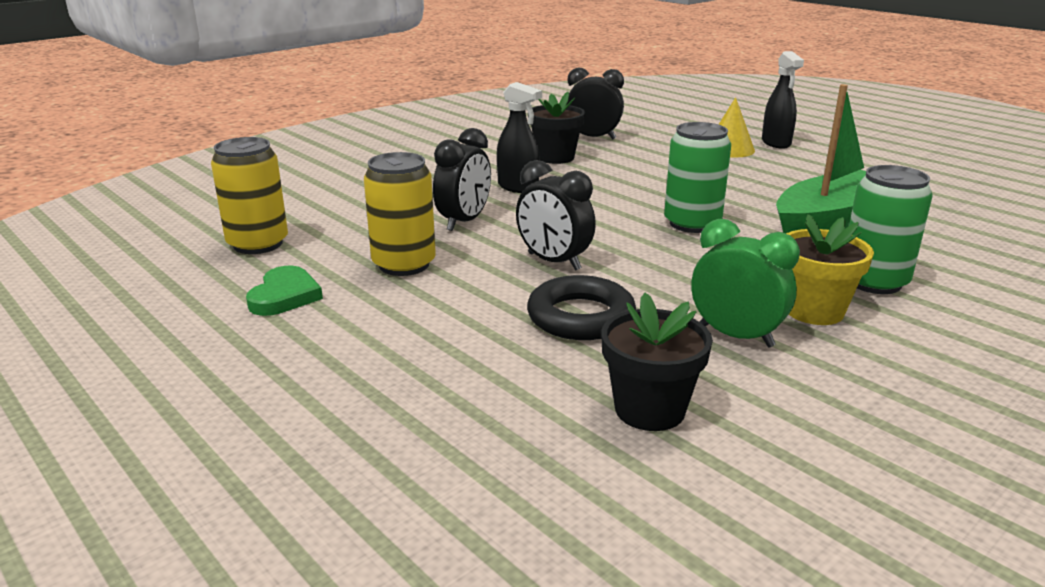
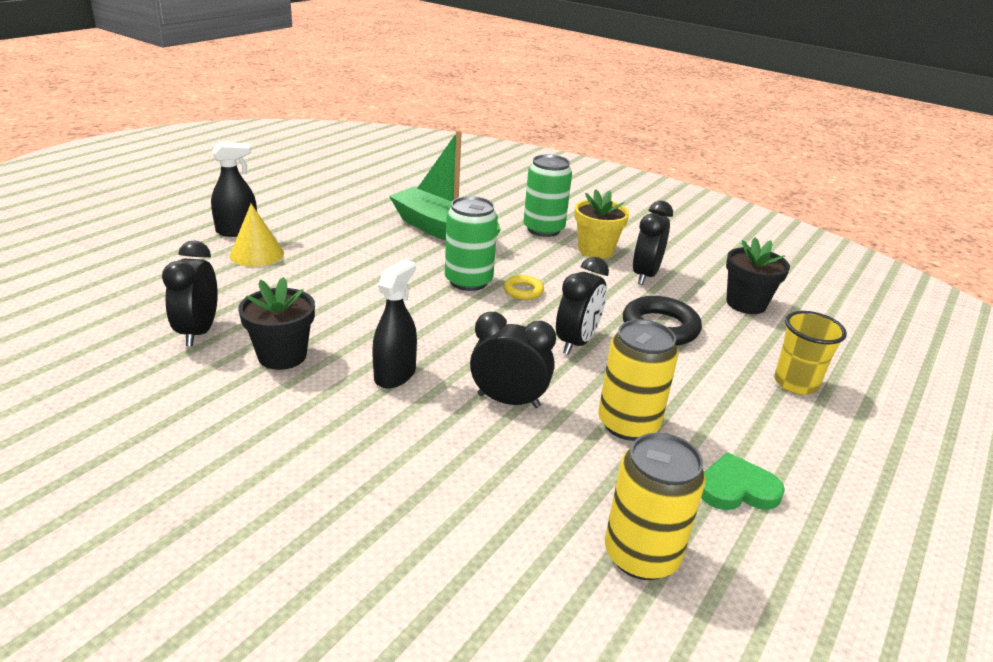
camera: 105 degrees left, 5 degrees up
(421, 385) = (795, 383): none -> yellow cup
(672, 248) = (523, 291): none -> yellow ring
(736, 336) = (645, 275): green clock -> black clock

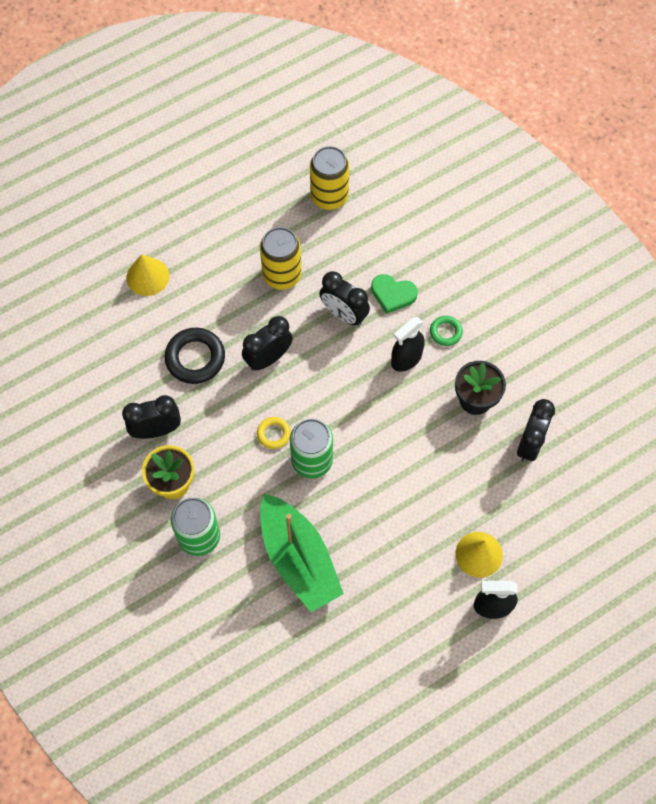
camera: 155 degrees left, 35 degrees up
(345, 413) = (445, 332): none -> green ring
(645, 275) = (156, 430): black clock -> black clock turned 150 degrees counterclockwise
(737, 489) = (254, 215): green heart -> green heart (393, 294)
(746, 304) = (103, 368): black flower pot -> none
(795, 383) = (147, 276): yellow cup -> yellow cone

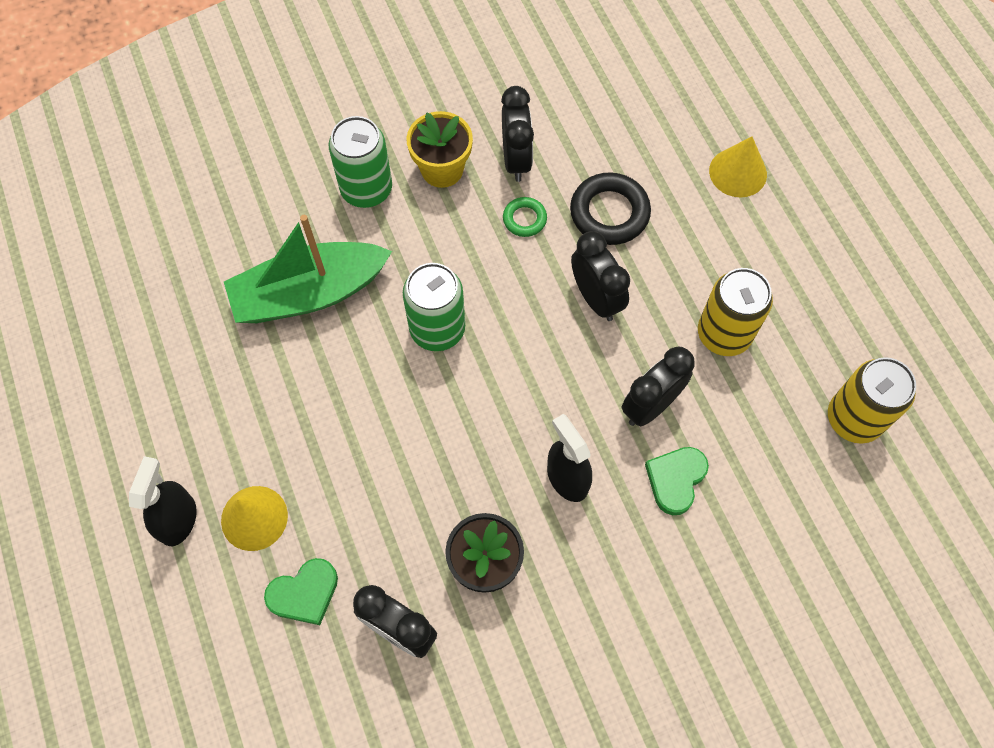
camera: 100 degrees right, 0 degrees up
(273, 434) = (484, 289): yellow ring -> none
(445, 332) = (602, 544): green ring -> green ring (524, 219)
(521, 508) = (304, 593): none -> green heart

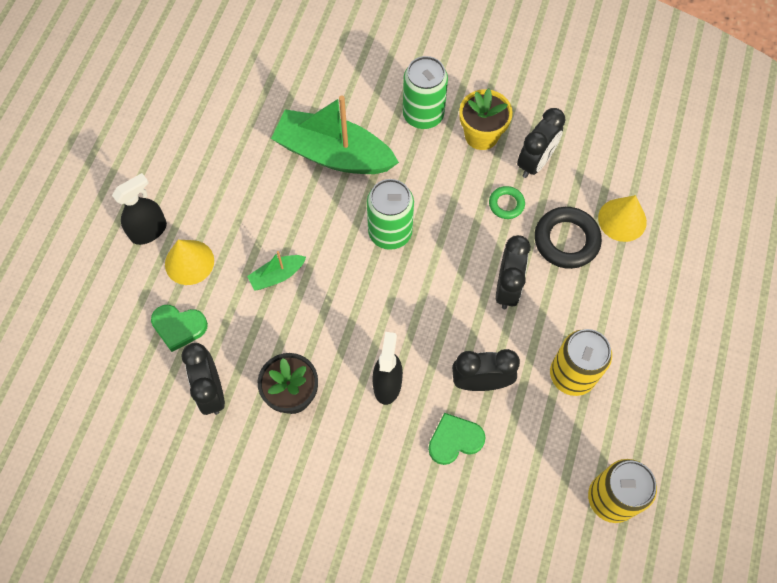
camera: 40 degrees right, 0 degrees up
(362, 459) = (277, 276): none -> green boat
(738, 172) = (681, 277): yellow cone -> yellow cone (622, 219)

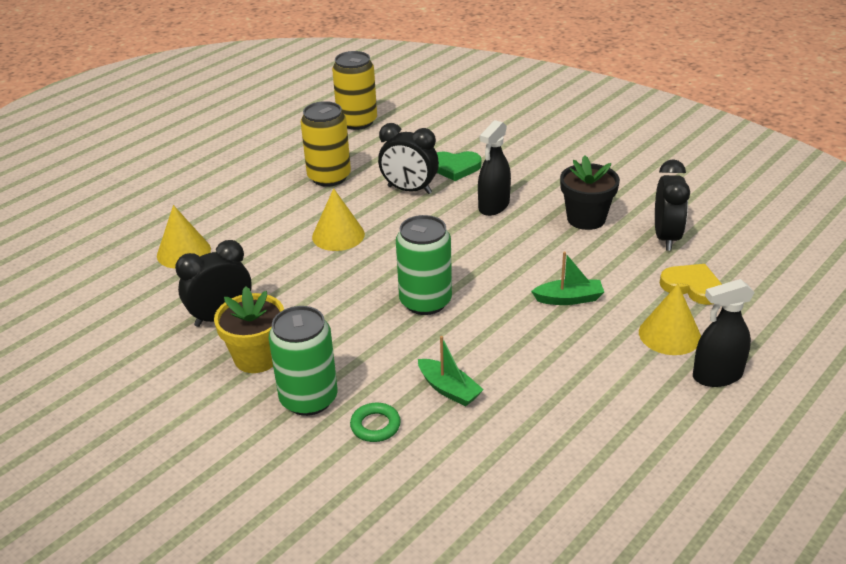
camera: 155 degrees left, 30 degrees down
(179, 327) = (692, 286): green heart -> yellow heart
(333, 154) = (449, 389): green boat -> green boat, size x0.45
(506, 204) = (284, 292): green ring -> green ring (375, 426)
(507, 288) = (338, 235): black clock -> yellow cone
(566, 240) = (251, 252): black ring -> none

